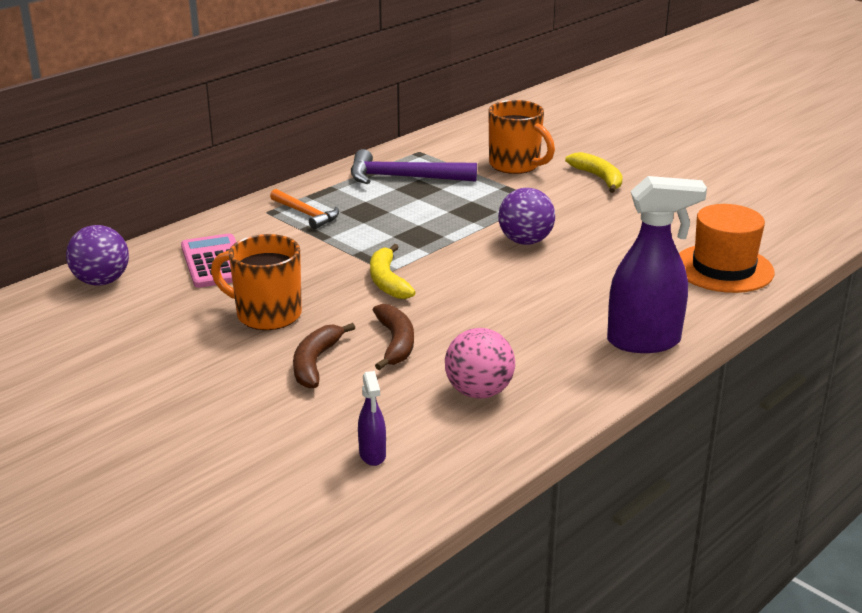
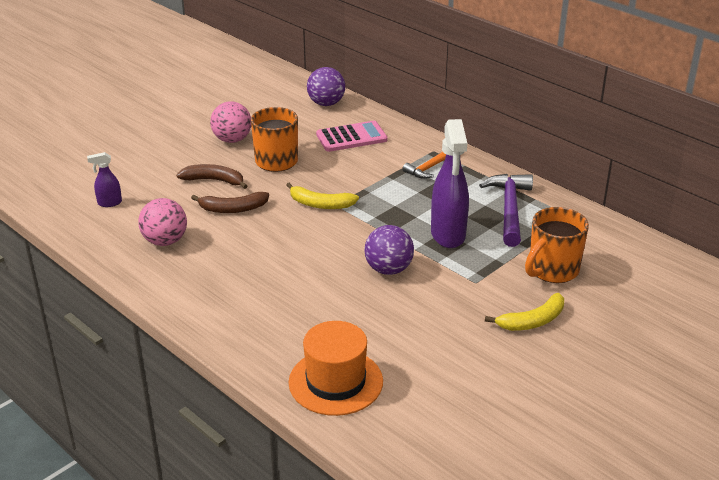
camera: 90 degrees right, 5 degrees up
(191, 355) = (232, 140): none -> pink ball
(387, 281) = (320, 204): yellow banana -> yellow banana turned 150 degrees counterclockwise
(644, 341) = (215, 320): purple spray bottle -> purple spray bottle (448, 235)

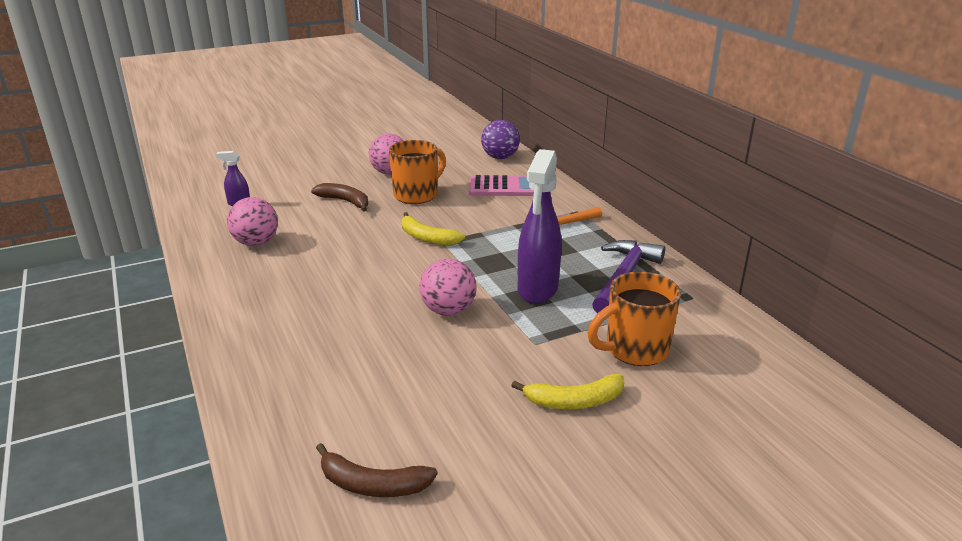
camera: 20 degrees right, 5 degrees down
(233, 209) = (341, 227): brown banana -> brown banana (372, 485)
(335, 382) = (299, 414): orange hat -> none
(388, 269) = (448, 310): purple ball -> pink ball

